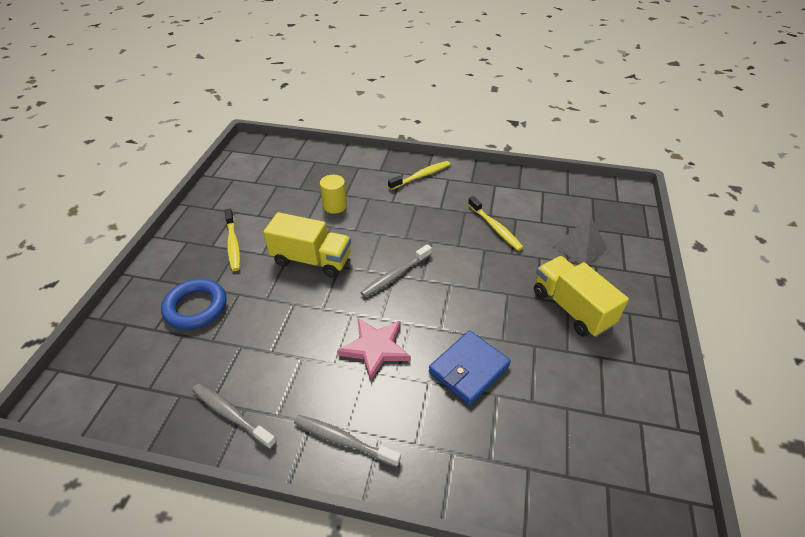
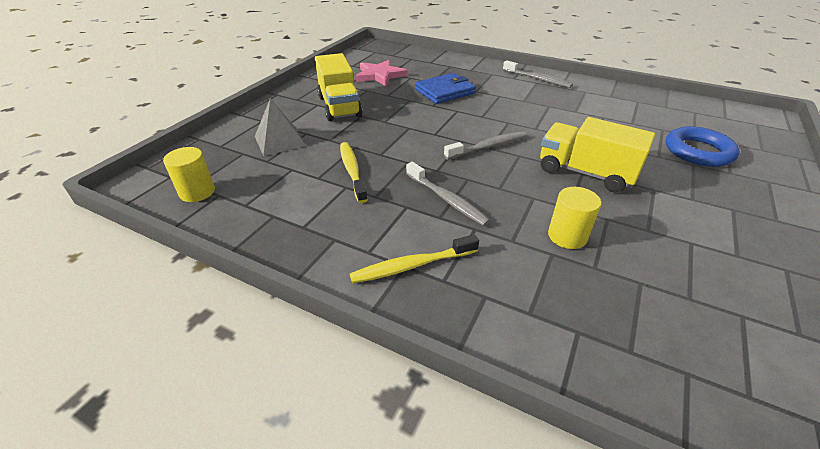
camera: 165 degrees left, 5 degrees down
(231, 414) = (619, 95): grey toothbrush -> grey toothbrush (447, 199)
(233, 244) = (702, 205): yellow toothbrush -> none
(375, 348) = (514, 108): pink star -> pink star (380, 75)
(583, 193) = (197, 192): none -> yellow cylinder

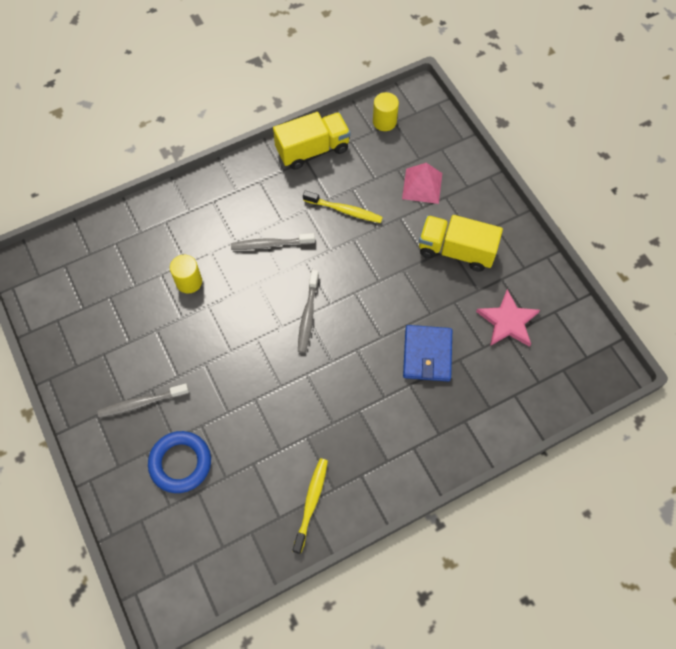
camera: 125 degrees right, 25 degrees up
(279, 141) = (422, 185): grey pyramid -> pink pyramid
(412, 265) = (233, 193): yellow toothbrush -> yellow toothbrush (311, 503)
(537, 79) = (393, 468): grey toothbrush -> grey toothbrush (141, 403)
(585, 173) = (227, 351): yellow truck -> yellow truck (312, 150)

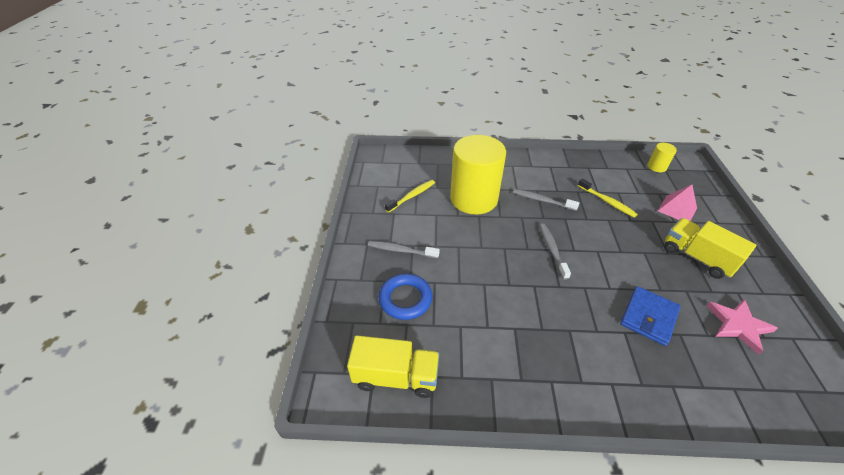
camera: 30 degrees right, 20 degrees down
(189, 281) = (474, 199): yellow cylinder -> yellow cylinder, size x2.39
(308, 315) = (552, 250): grey toothbrush -> grey toothbrush turned 135 degrees clockwise
(311, 503) = (496, 380): yellow toothbrush -> yellow toothbrush (412, 196)
(312, 150) = (595, 164): yellow truck -> yellow truck (396, 377)

